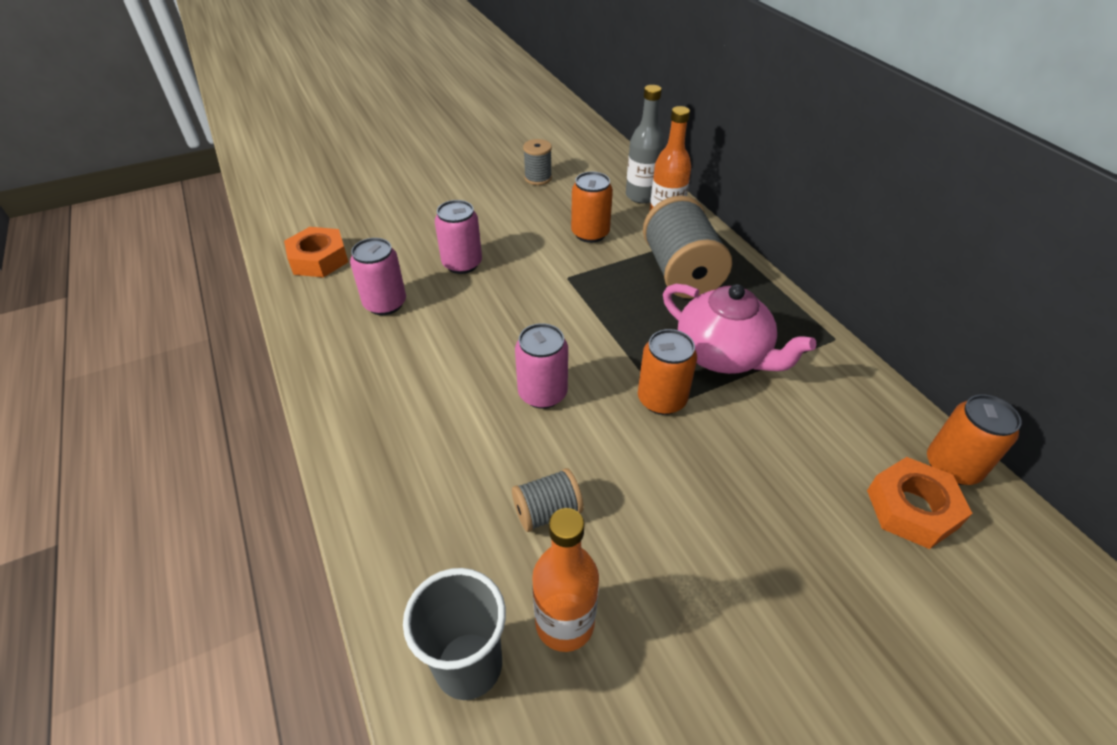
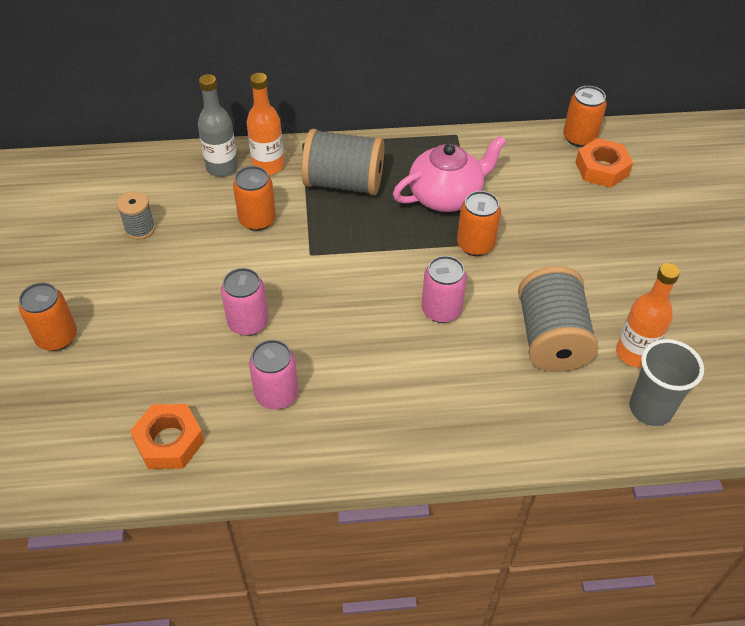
camera: 70 degrees left, 5 degrees up
(406, 177) = (57, 337): none -> orange can
(547, 512) = (551, 338): grey spool -> grey spool, size x1.96

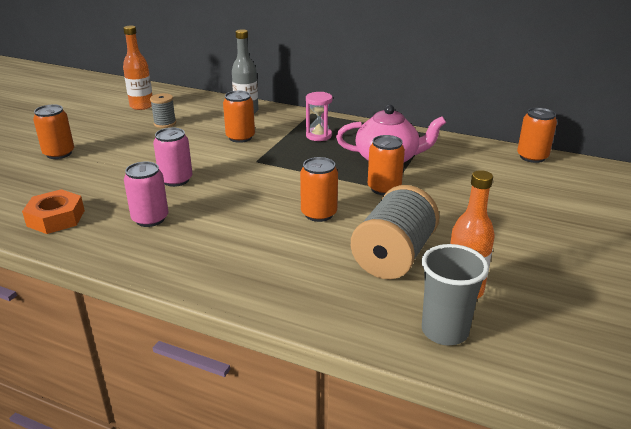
camera: 30 degrees right, 20 degrees down
(268, 166) = (276, 117): orange bottle -> orange bottle (141, 106)
(344, 183) = (318, 136): grey spool -> pink hourglass
(441, 310) = (319, 214): pink can -> orange can
(601, 169) = (537, 177): orange nut -> none

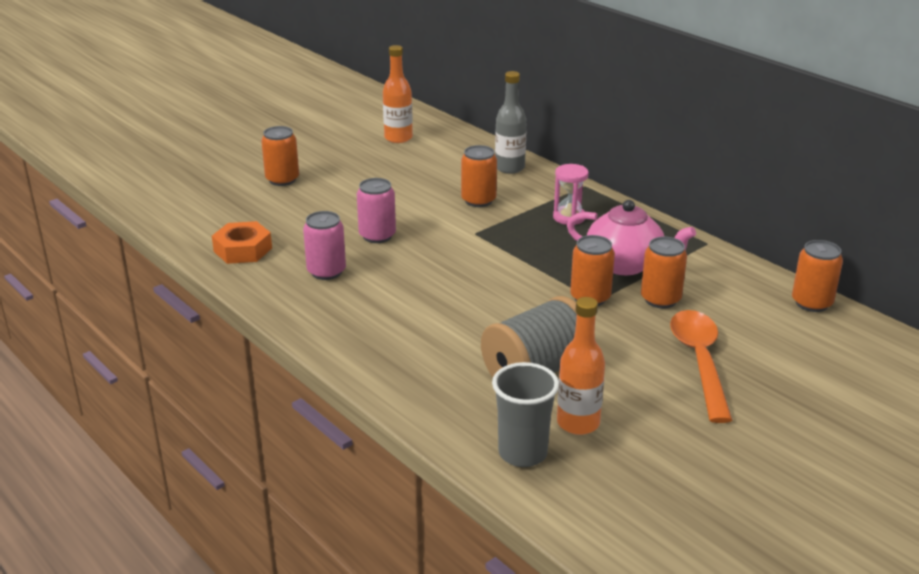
camera: 25 degrees right, 0 degrees up
(165, 123) = (409, 166): grey spool -> none
(319, 214) = (495, 308): orange can -> orange can (660, 299)
(503, 215) = (699, 362): none -> orange spoon

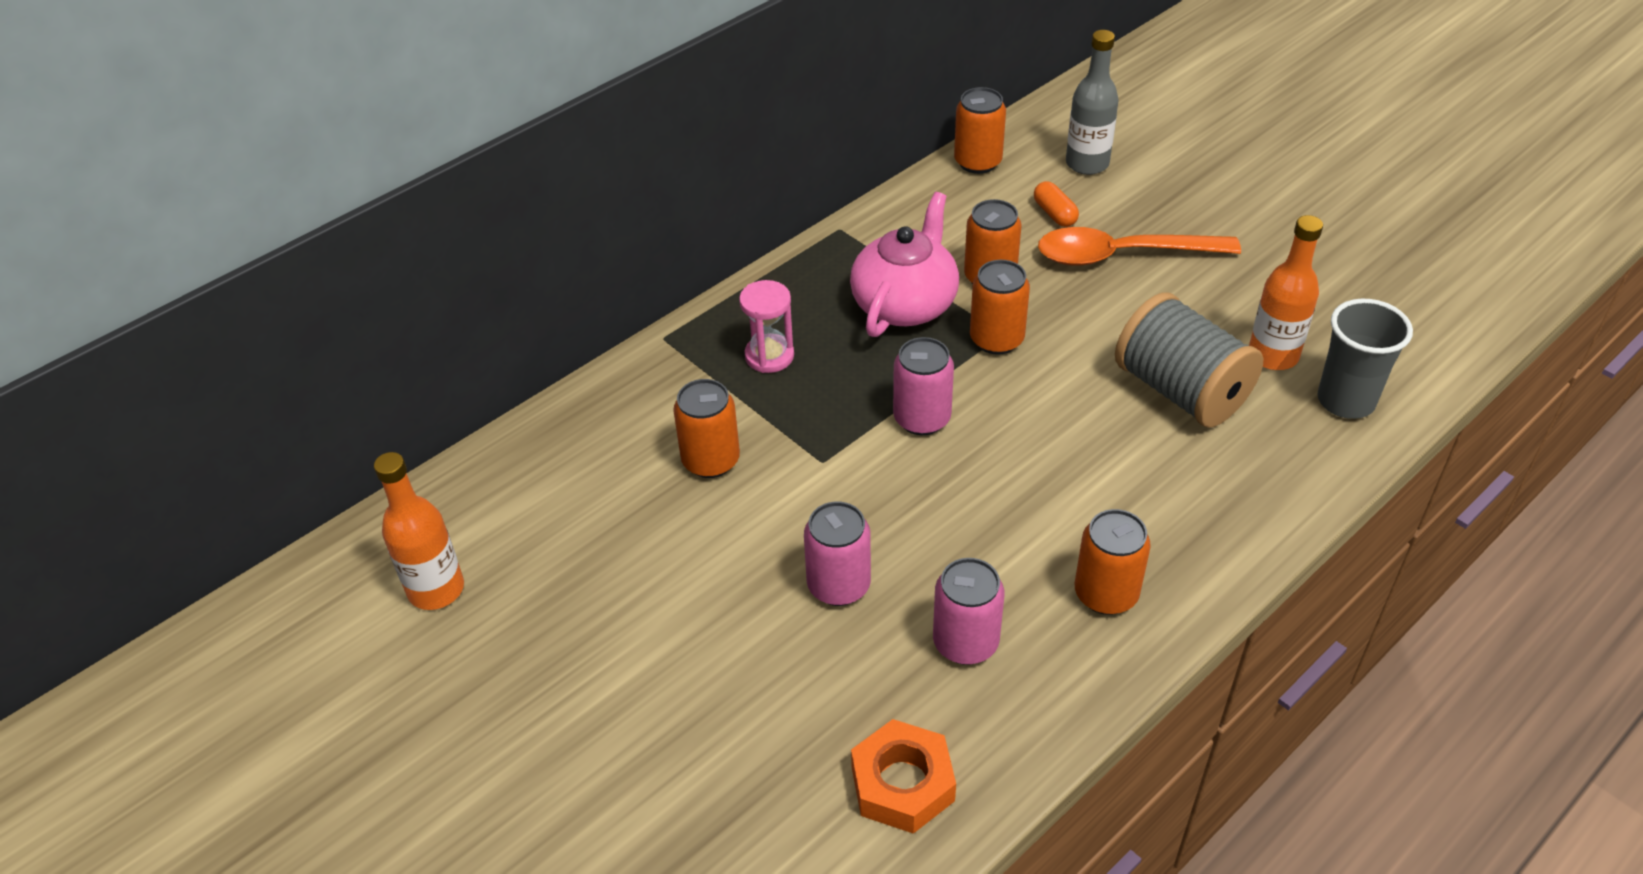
camera: 90 degrees left, 15 degrees up
(282, 179) = (609, 766): orange can -> orange can (1106, 594)
(509, 168) = (590, 424): grey bottle -> grey bottle (1087, 163)
(510, 266) = (922, 418): none -> pink can
(749, 334) = (1054, 214): none -> orange capsule

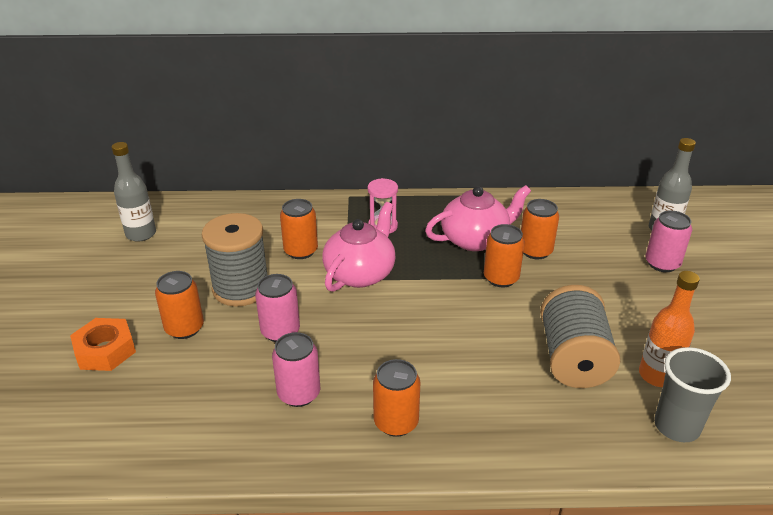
camera: 40 degrees right, 10 degrees down
(436, 589) = (141, 234): orange bottle -> grey bottle
(707, 566) = (241, 288): none -> grey spool
(830, 441) = (360, 273): none -> pink teapot
(902, 784) = (187, 430): orange nut -> orange nut (105, 350)
(922, 418) = (415, 289): pink can -> pink can (662, 263)
(977, 162) = (599, 201): orange can -> orange can (184, 328)
(1054, 214) = (611, 242): orange capsule -> none
(1122, 255) = (626, 279): orange spoon -> none

